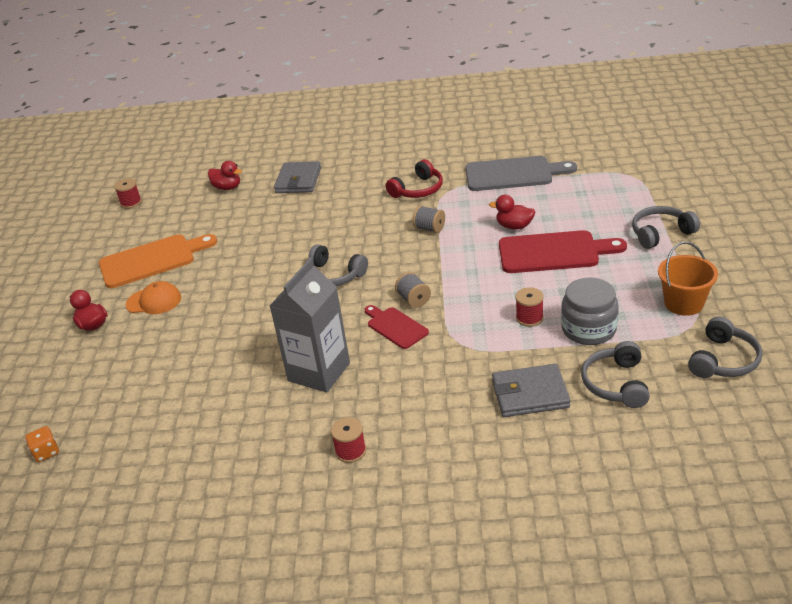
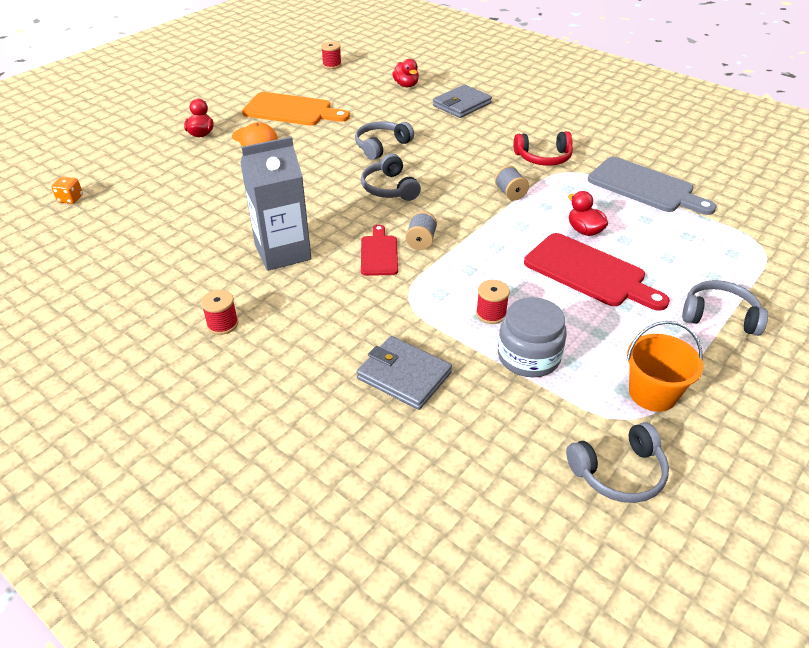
camera: 35 degrees right, 5 degrees up
(616, 384) = (486, 419): grey headphones -> grey headphones (381, 146)

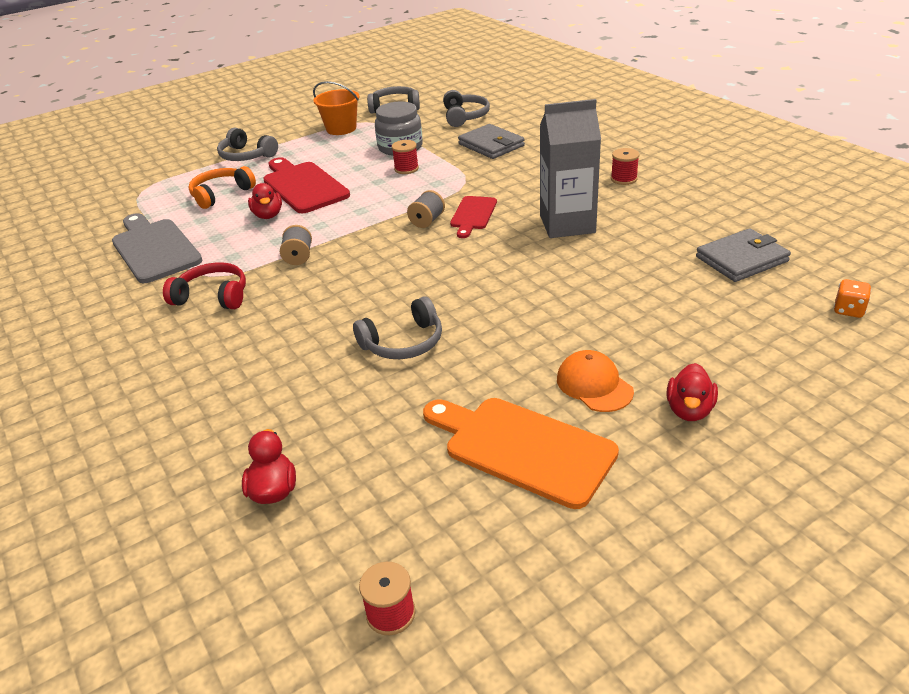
camera: 160 degrees left, 5 degrees down
(389, 188) = (427, 278): grey headphones -> grey headphones (465, 116)
(462, 104) = (221, 414): grey wallet -> grey wallet (741, 259)
(667, 251) = (221, 194): none -> orange headphones

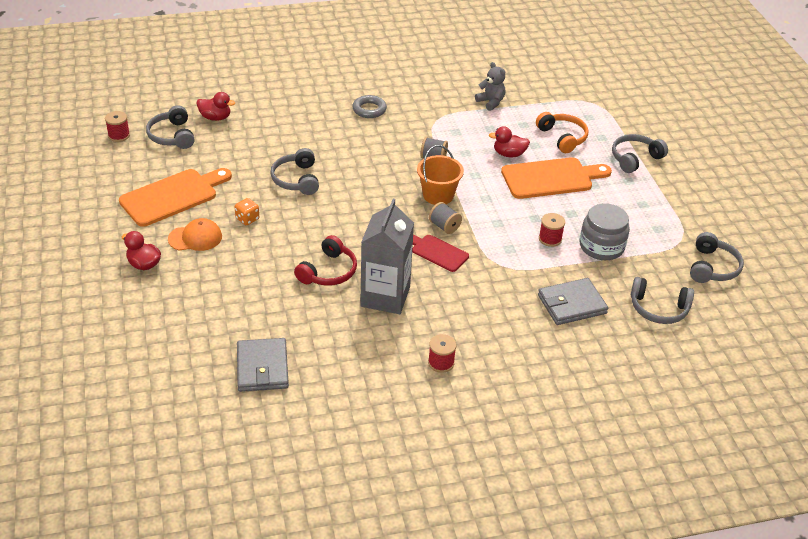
camera: 105 degrees right, 5 degrees up
(154, 249) = (491, 102): grey cutting board -> grey teddy bear
(198, 333) = (369, 110): none -> grey ring
(213, 296) = (408, 119): red headphones -> red headphones (328, 271)
(303, 186) = (551, 178): red cutting board -> orange cutting board
(341, 129) = (670, 221): orange bucket -> orange bucket (438, 195)
(356, 526) = (172, 136): none -> grey headphones
(848, 310) = (161, 386): orange dice -> orange dice (247, 219)

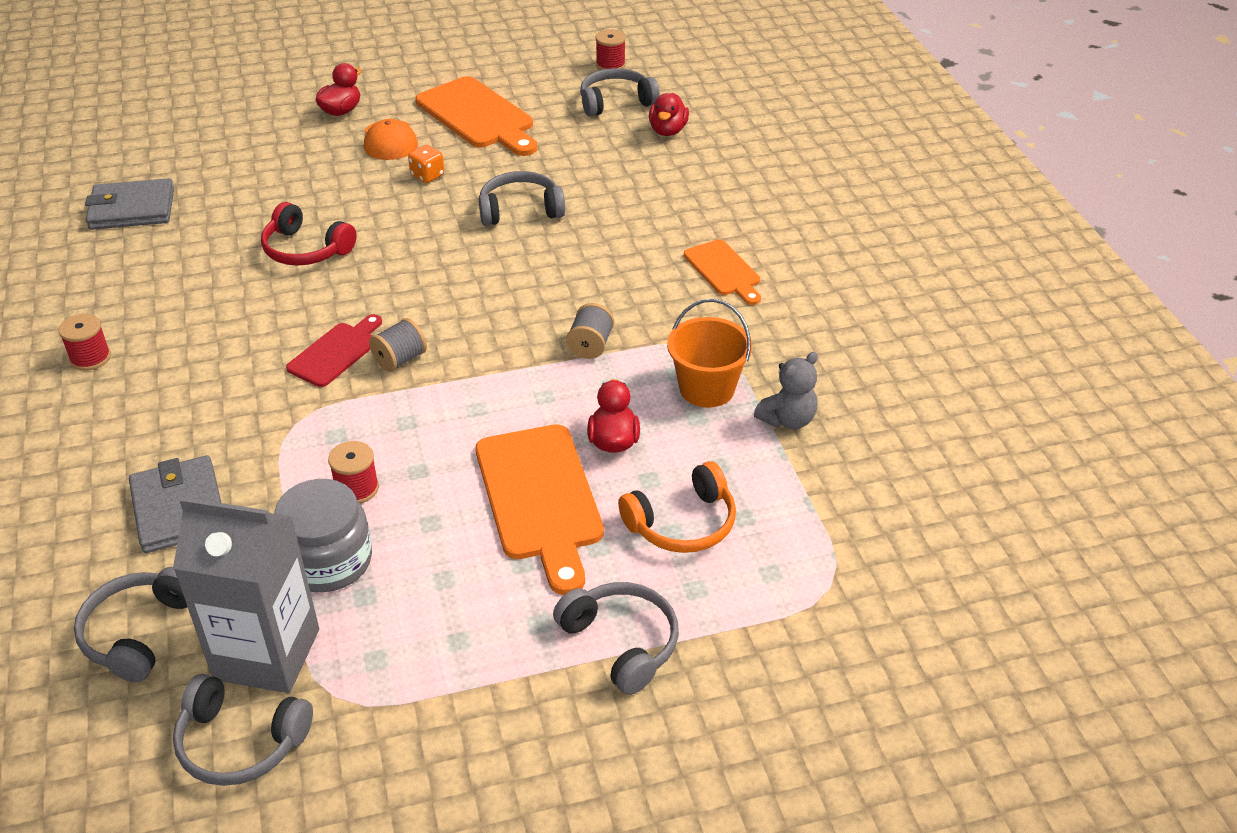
camera: 90 degrees right, 0 degrees up
(369, 110) = (724, 270): grey ring -> orange cutting board
(385, 296) = (242, 302): grey carton -> grey carton (267, 654)
(438, 195) = (484, 352): orange bucket -> orange bucket (707, 388)

